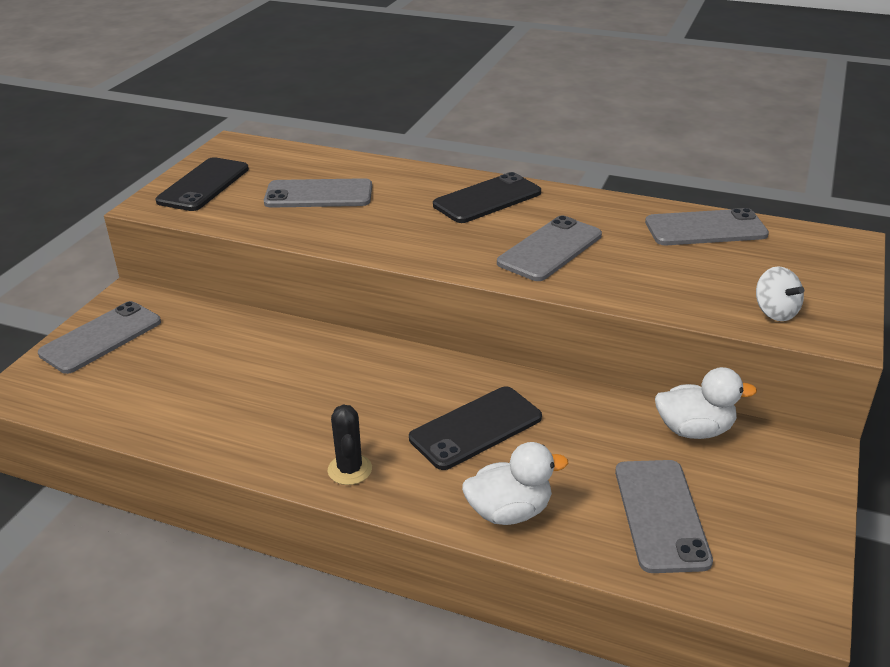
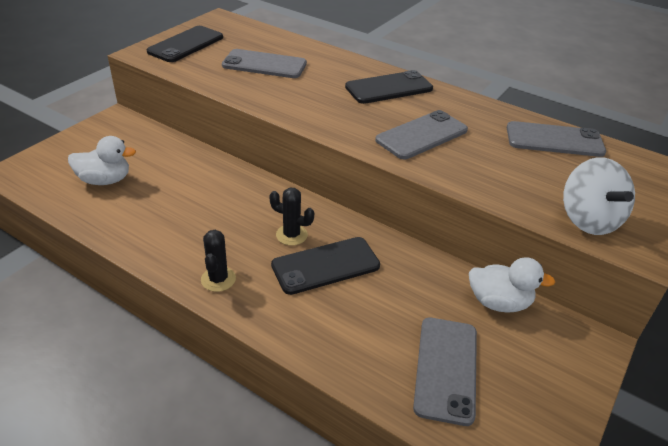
camera: 10 degrees right, 5 degrees up
(101, 337) = (86, 144): grey phone -> none
(419, 400) = (291, 235): none -> black cactus
(509, 511) = (326, 339): white duck -> white duck (105, 180)
(775, 312) = (588, 220): white spinning top -> white spinning top, size x1.63

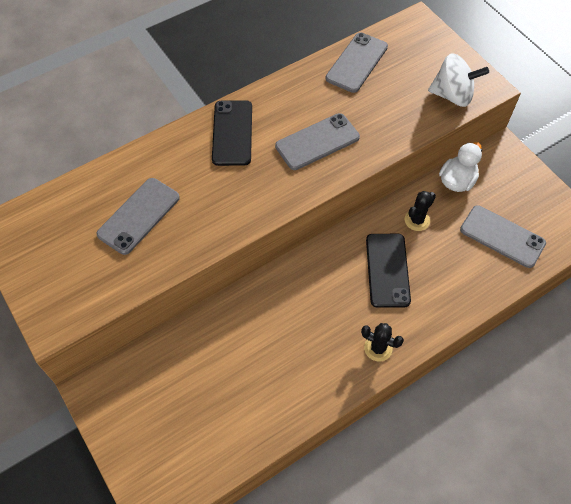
camera: 65 degrees left, 20 degrees up
(105, 180) = (206, 415): white duck -> none
(186, 44) = (53, 276): black phone -> none
(291, 235) = (344, 281): black cactus -> black cactus (417, 220)
(421, 135) = (317, 142): grey phone -> grey phone turned 75 degrees clockwise

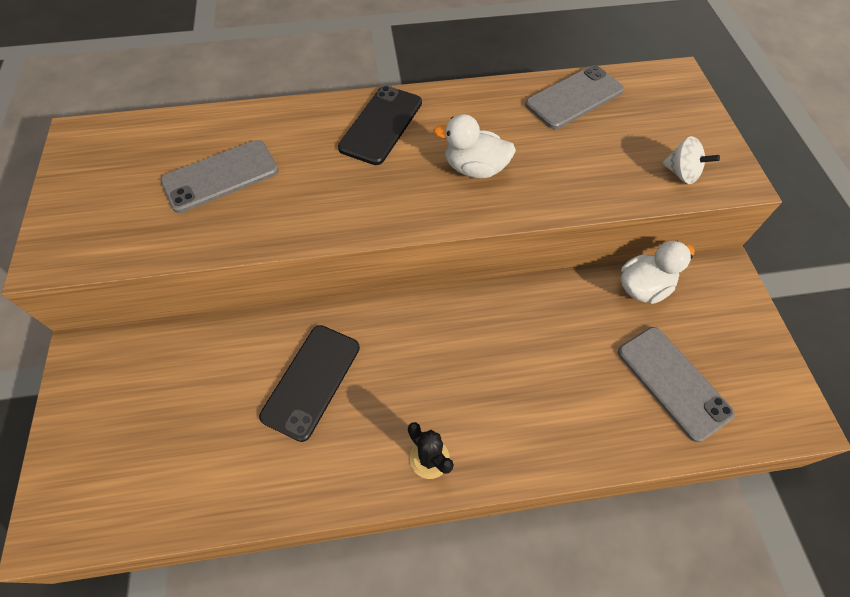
camera: 25 degrees right, 0 degrees up
(317, 142) = (475, 168): grey phone -> white duck
(387, 270) = (496, 362): black phone -> black phone (312, 381)
(417, 220) = (566, 315): black cactus -> none
(452, 95) = (681, 173): white spinning top -> white spinning top, size x0.61

